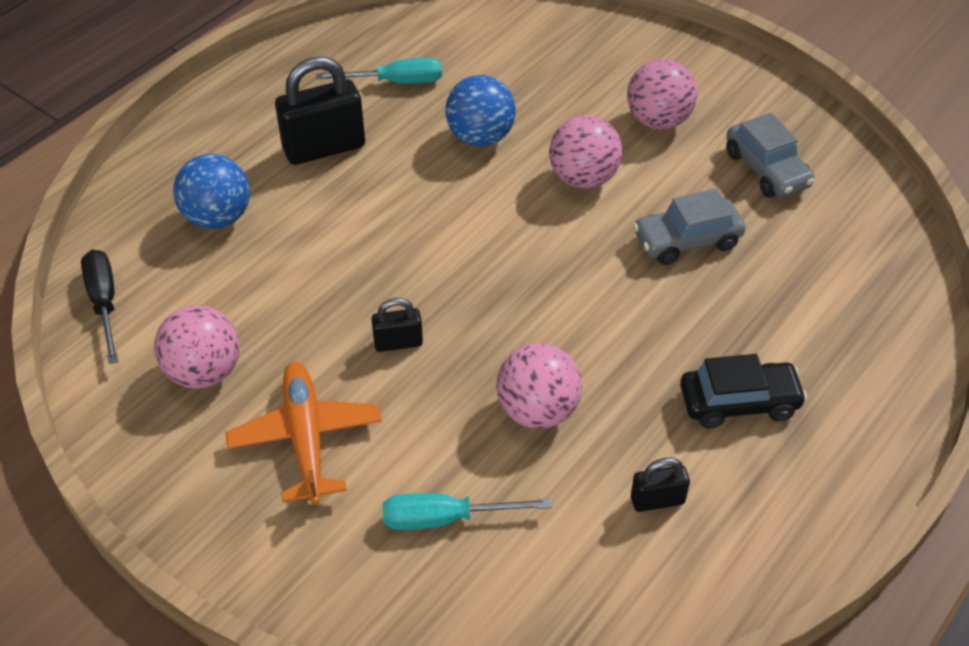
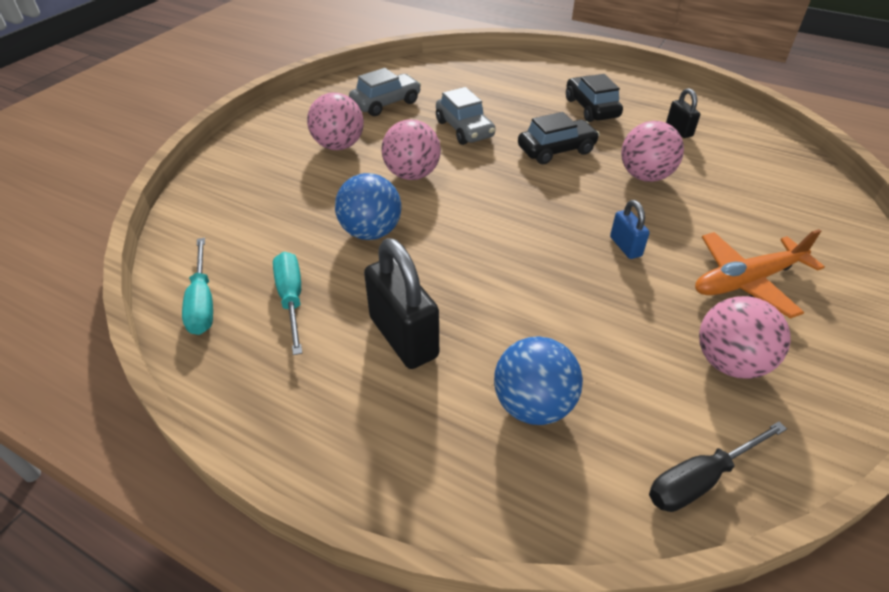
camera: 100 degrees left, 5 degrees down
(398, 343) = (625, 246): black padlock -> blue padlock
(445, 518) = (756, 204): turquoise screwdriver -> turquoise screwdriver (202, 302)
(619, 328) = (556, 150): none -> black car

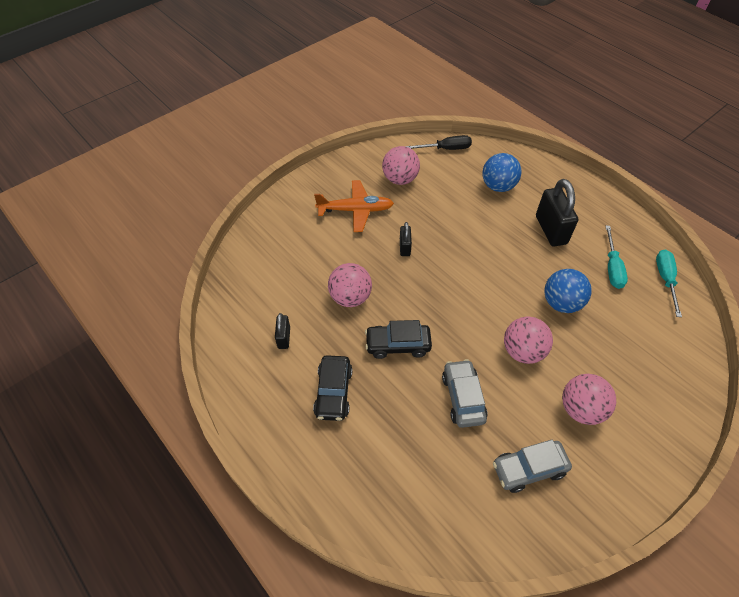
camera: 160 degrees left, 10 degrees up
(625, 246) = (404, 247): blue padlock -> black padlock

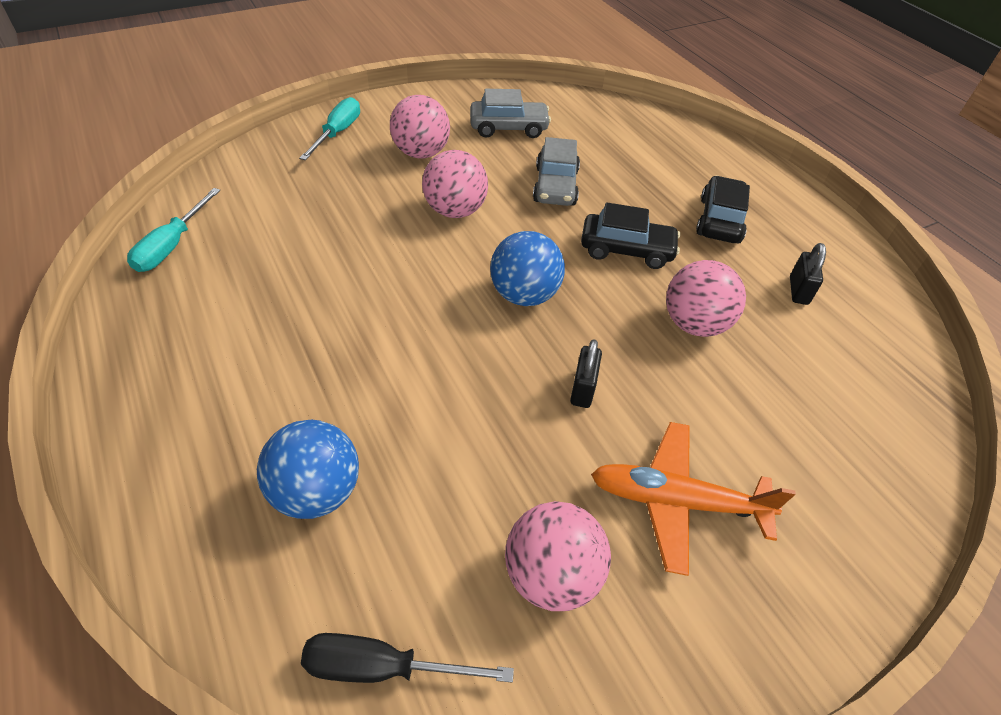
camera: 170 degrees left, 5 degrees down
(550, 230) = (282, 362): black padlock -> none
(561, 303) = (360, 250): blue ball -> blue ball (524, 295)
(612, 267) = (235, 278): turquoise screwdriver -> turquoise screwdriver (337, 133)

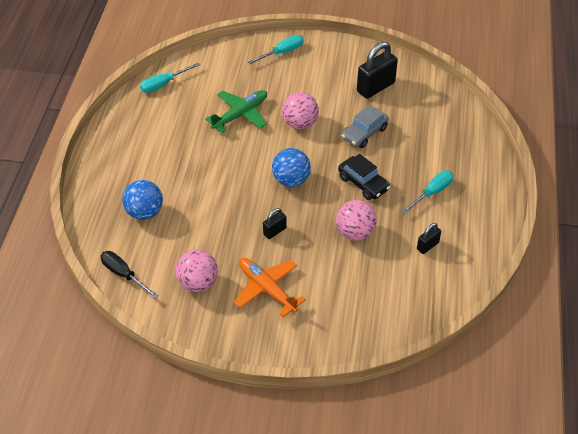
camera: 40 degrees right, 0 degrees up
(350, 237) = (240, 115): none -> green plane
(421, 153) = (313, 83): pink ball -> none
(509, 128) = (375, 87): grey car -> black padlock
(719, 220) = (432, 193): black car -> turquoise screwdriver

